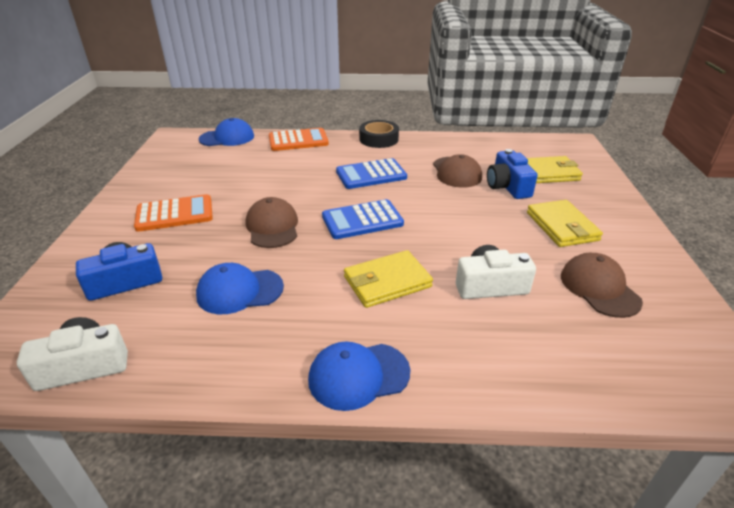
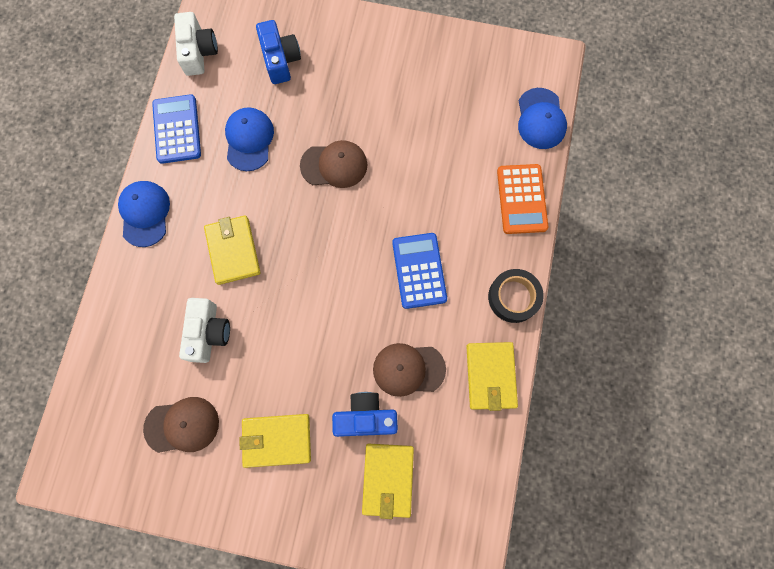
camera: 100 degrees right, 40 degrees up
(174, 214) = (373, 82): orange calculator -> none
(362, 220) = (328, 246): blue calculator -> blue calculator (177, 129)
(442, 143) = (490, 376): none -> yellow wallet

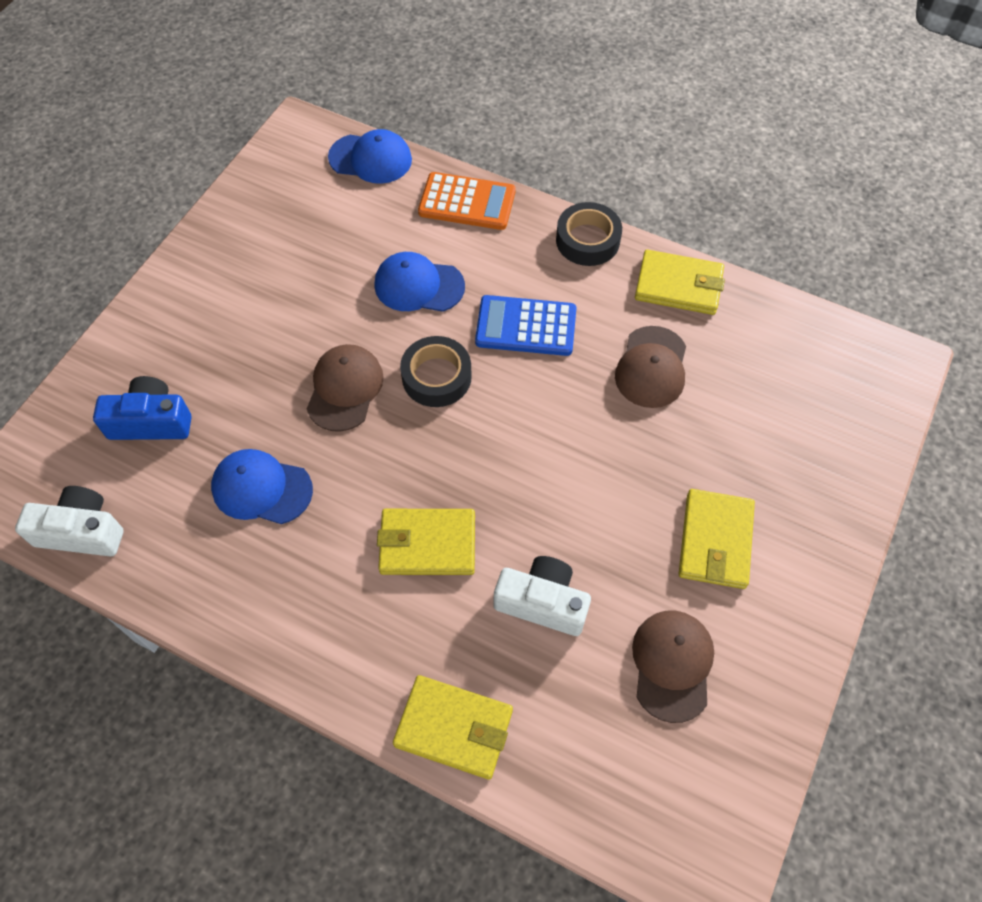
camera: 75 degrees left, 15 degrees down
(145, 213) = (324, 662): blue cap -> blue cap (418, 285)
(177, 129) = (201, 587): blue calculator -> none
(359, 221) = (436, 377): none -> black tape
(365, 417) = (703, 428): blue camera -> none
(388, 479) = (787, 421): yellow wallet -> yellow wallet (454, 728)

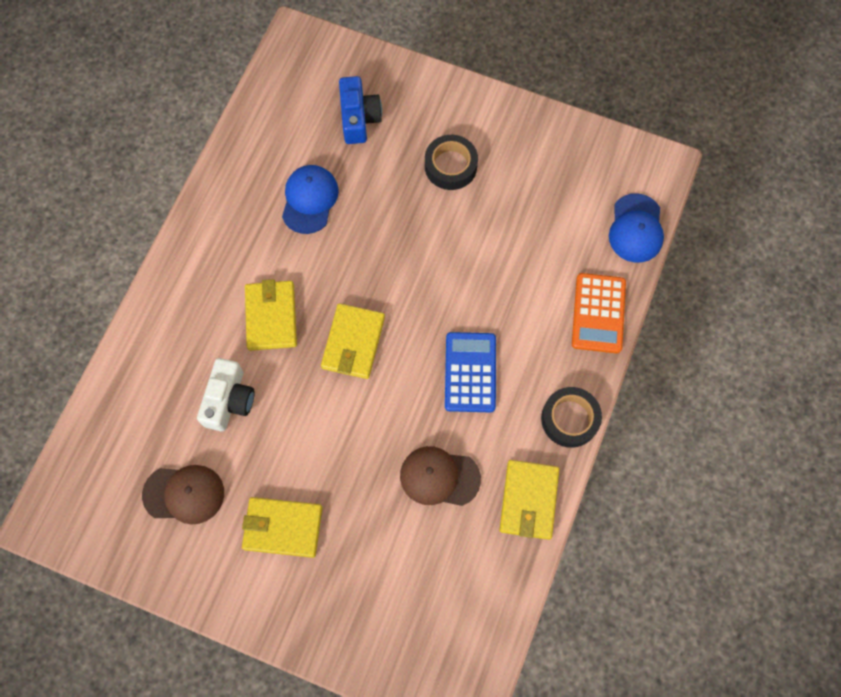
camera: 85 degrees right, 10 degrees up
(81, 531) = (271, 96): white camera -> none
(345, 389) = (397, 242): brown cap -> none
(418, 285) = (502, 284): blue cap -> none
(436, 377) = (414, 307): black tape -> black tape (450, 166)
(454, 728) = (139, 348): yellow wallet -> yellow wallet (353, 343)

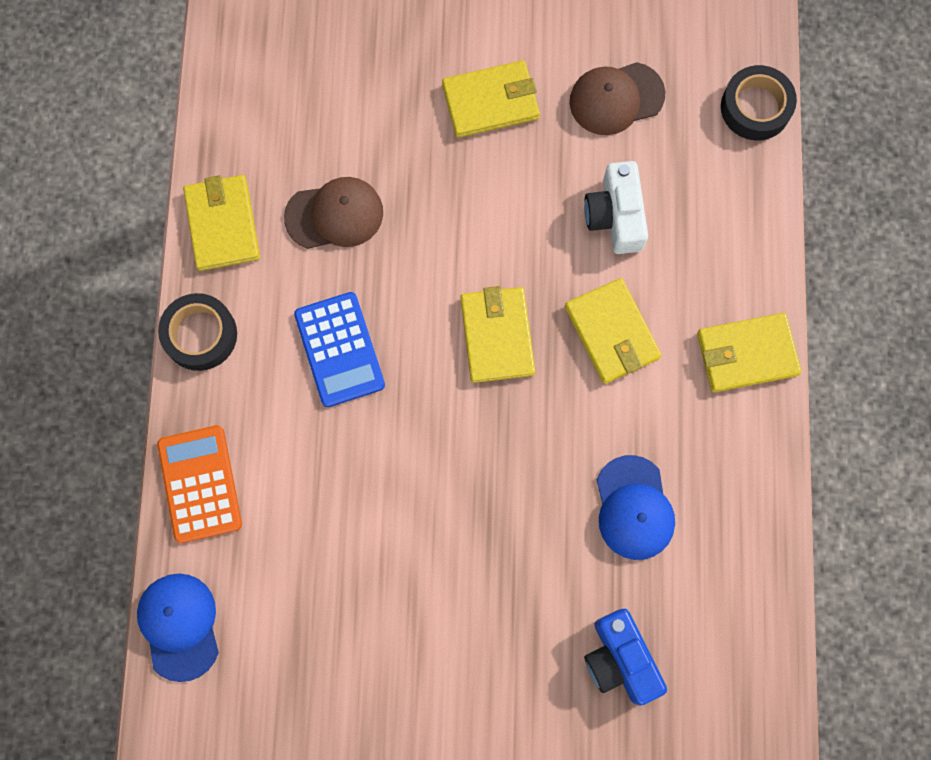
camera: 160 degrees right, 5 degrees up
(186, 270) = (746, 354): none -> yellow wallet
(450, 166) = (463, 630): black tape -> black tape (755, 107)

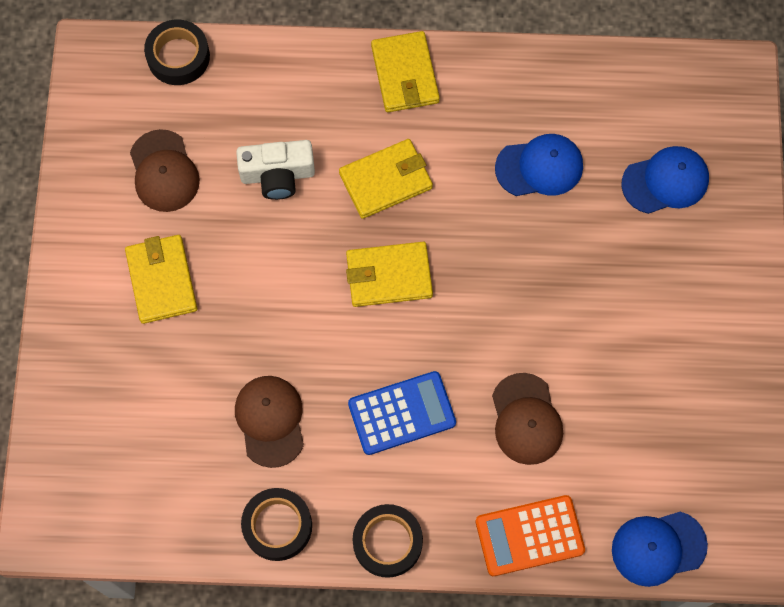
camera: 90 degrees left, 5 degrees down
(222, 224) = (277, 526): yellow wallet -> black tape
(329, 484) = (526, 419): none -> brown cap
(620, 659) = (665, 181): blue camera -> blue cap

